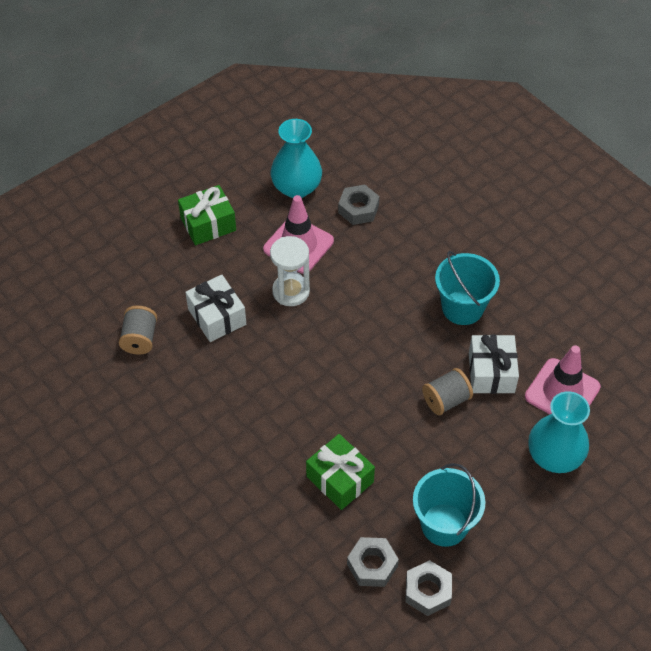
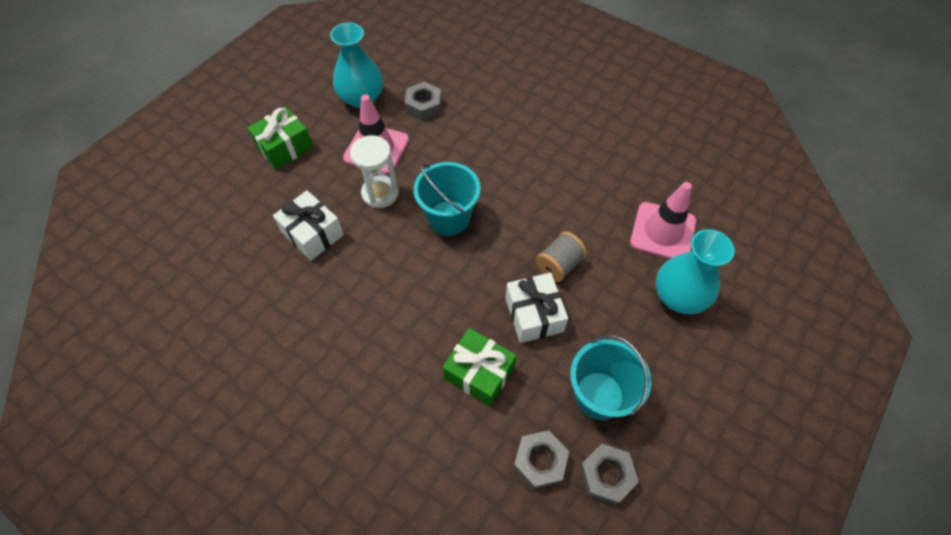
camera: 15 degrees left, 5 degrees up
(140, 339) = (237, 274): grey spool -> none
(462, 308) = (545, 174): turquoise bucket -> turquoise bucket (449, 218)
(491, 372) = (592, 228): white gift -> white gift (534, 315)

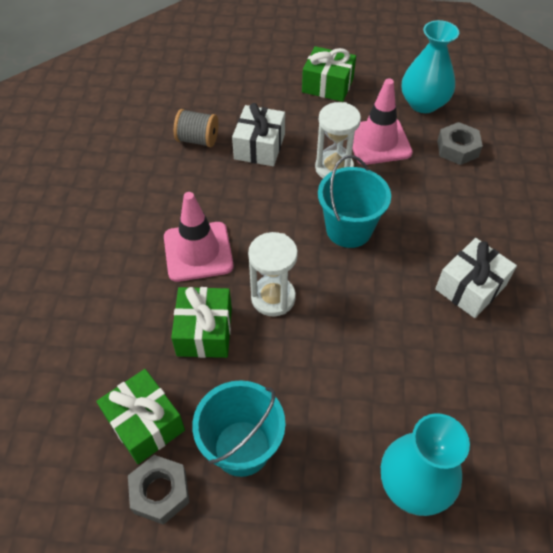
camera: 60 degrees right, 5 degrees down
(478, 305) = (273, 298): none -> white hourglass
(534, 315) = (293, 348): white gift -> white gift (470, 287)
(540, 461) = (145, 423): grey nut -> green gift
(559, 265) = (366, 345): grey spool -> grey spool (198, 140)
(662, 232) = (488, 431): pink traffic cone -> pink traffic cone (198, 251)

